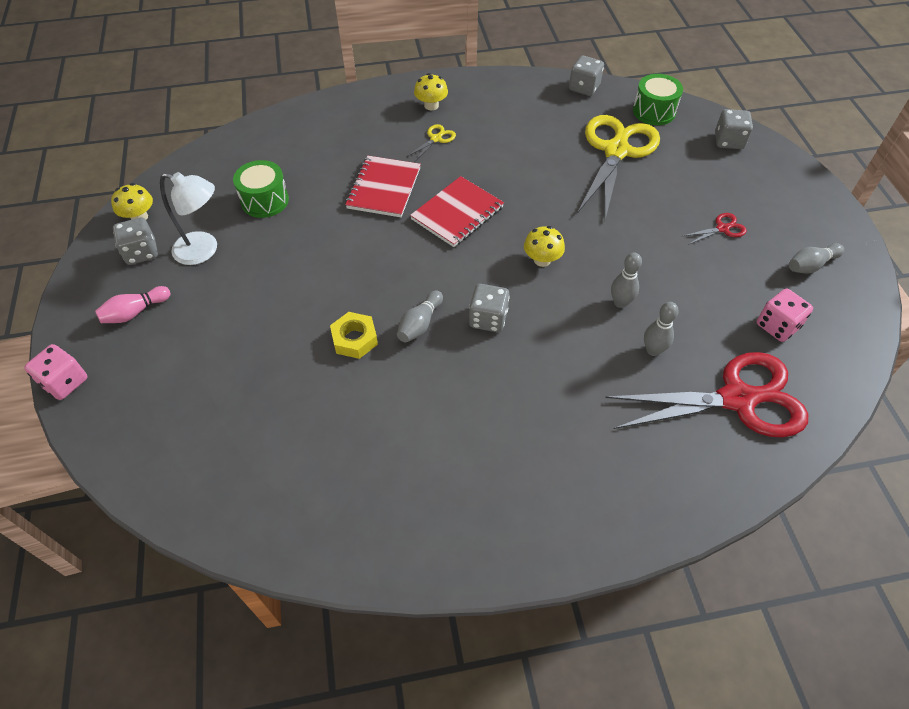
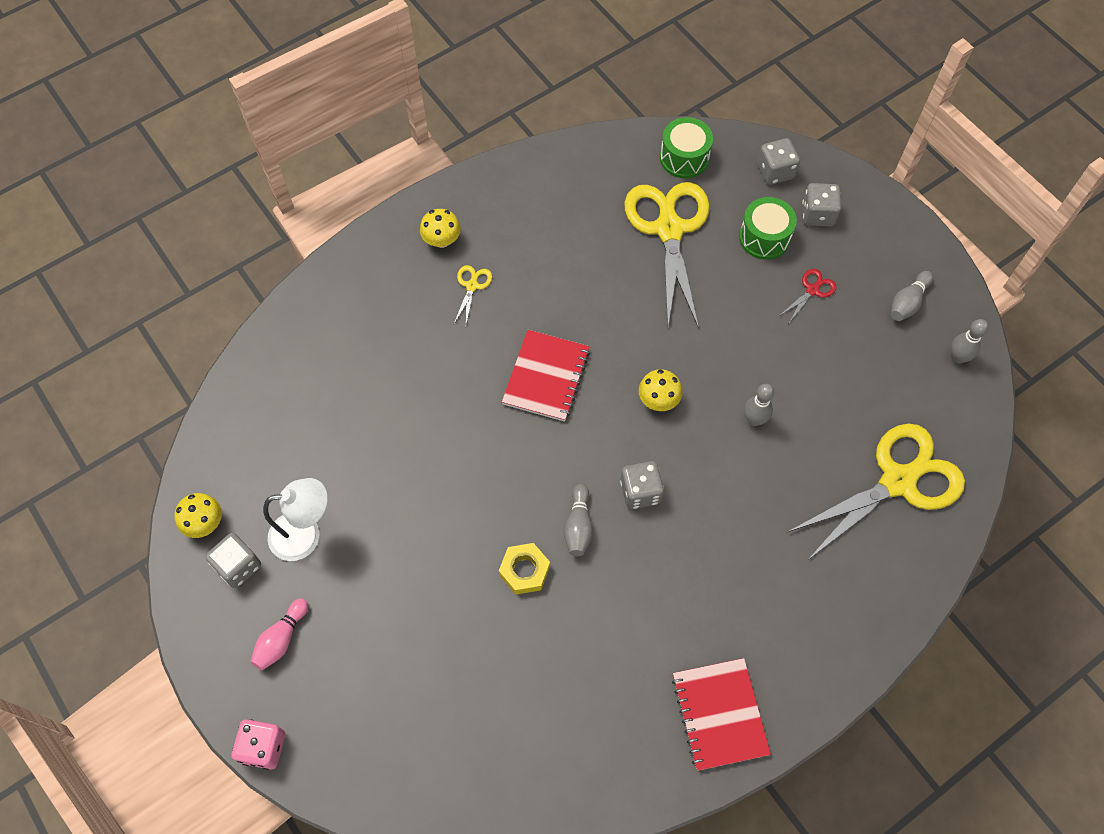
camera: 25 degrees left, 10 degrees up
(265, 200) = (332, 444): green drum -> green drum (764, 238)
(384, 188) = (452, 375): red notebook -> red notebook (719, 714)
(584, 88) = (596, 151): grey dice -> grey dice (817, 214)
(653, 350) = (806, 461): grey bowling pin -> grey bowling pin (958, 357)
(737, 399) = (898, 481): red scissors -> yellow scissors
(777, 326) = (903, 386): pink dice -> none

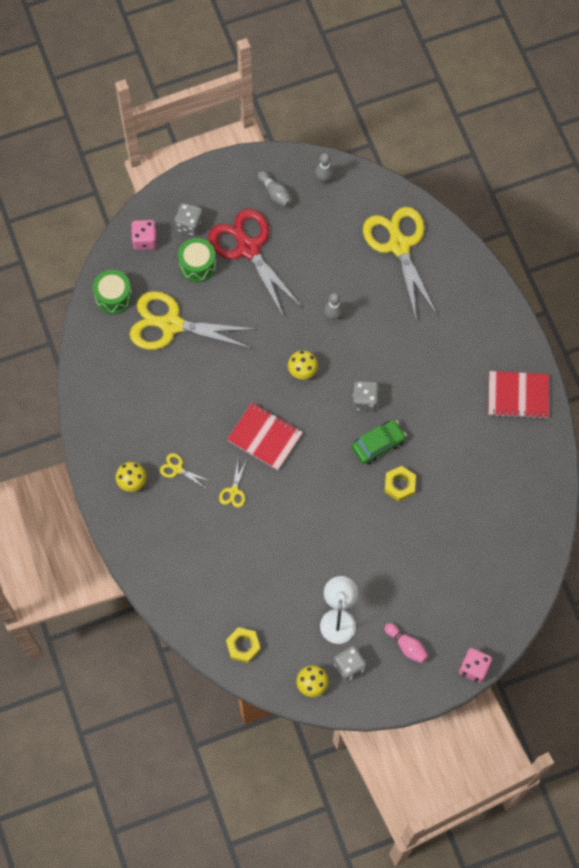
camera: 75 degrees left, 5 degrees up
(244, 423) = (243, 646): none -> yellow nut
(459, 358) = (234, 491): none -> yellow scissors
(578, 526) = (378, 444): grey bowling pin -> green car
(775, 171) = (145, 240): grey dice -> pink dice
(812, 290) = (248, 248): red scissors -> red scissors, size x2.48

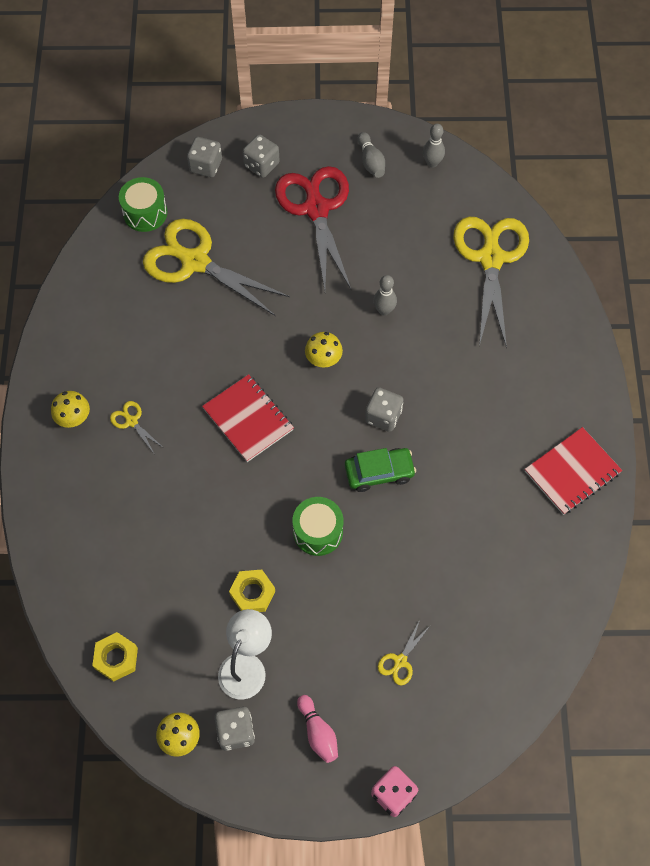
camera: 20 degrees right, 5 degrees down
(145, 240) = (206, 166): pink dice -> grey dice
(197, 265) = (252, 209): green drum -> green drum (318, 532)
(234, 491) = (185, 468): yellow scissors -> yellow scissors (400, 661)
(399, 485) = (386, 529): yellow nut -> yellow nut (252, 593)
(518, 396) = (572, 472): red notebook -> red notebook turned 60 degrees counterclockwise

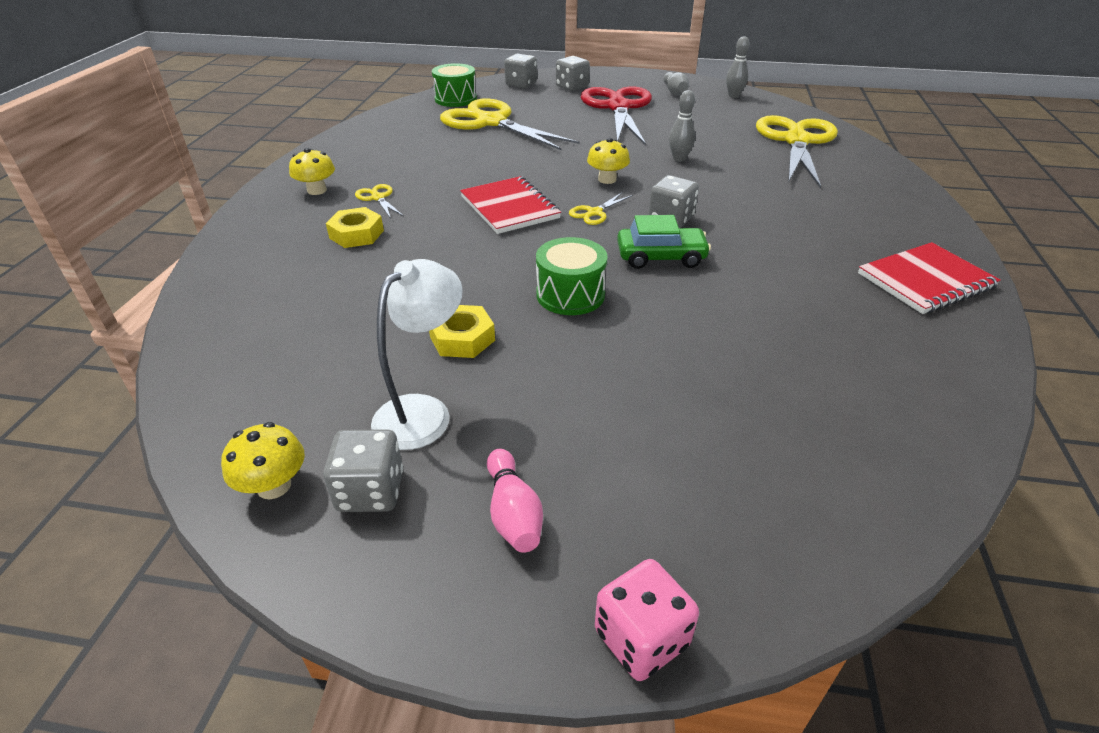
camera: 10 degrees right, 25 degrees down
(116, 658) = (235, 379): yellow nut -> yellow nut (356, 234)
(400, 661) = (673, 437): yellow scissors -> yellow scissors (594, 213)

